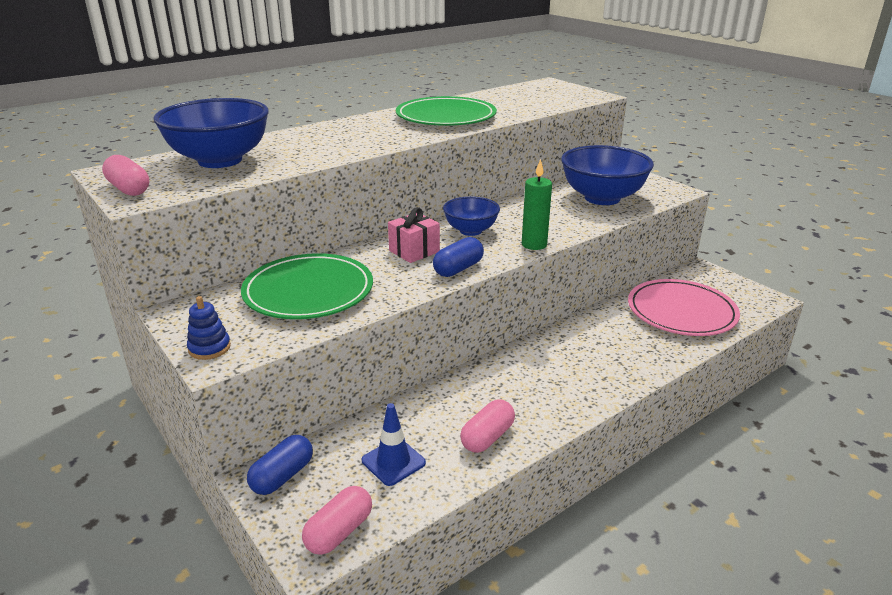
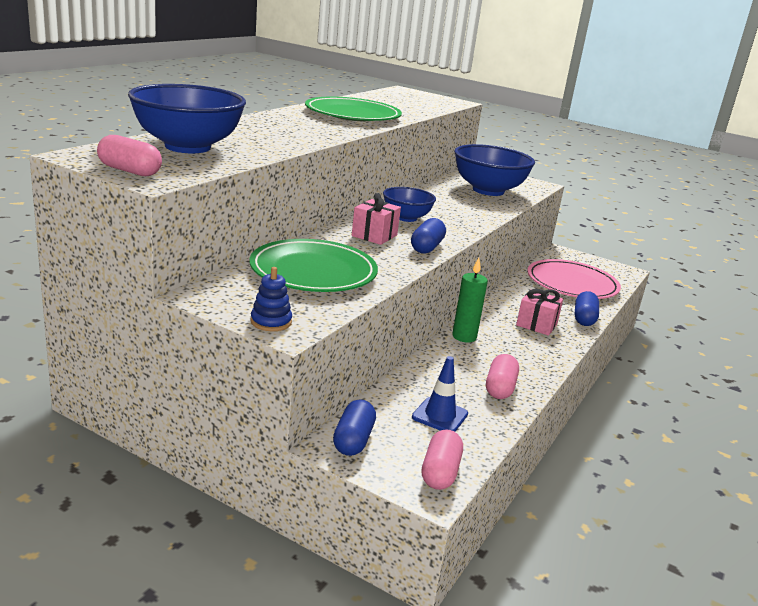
camera: 25 degrees left, 5 degrees down
(534, 245) = (469, 227): green candle -> green candle (464, 337)
(594, 361) = (536, 324): none -> pink gift
(662, 359) = (584, 318): none -> blue capsule

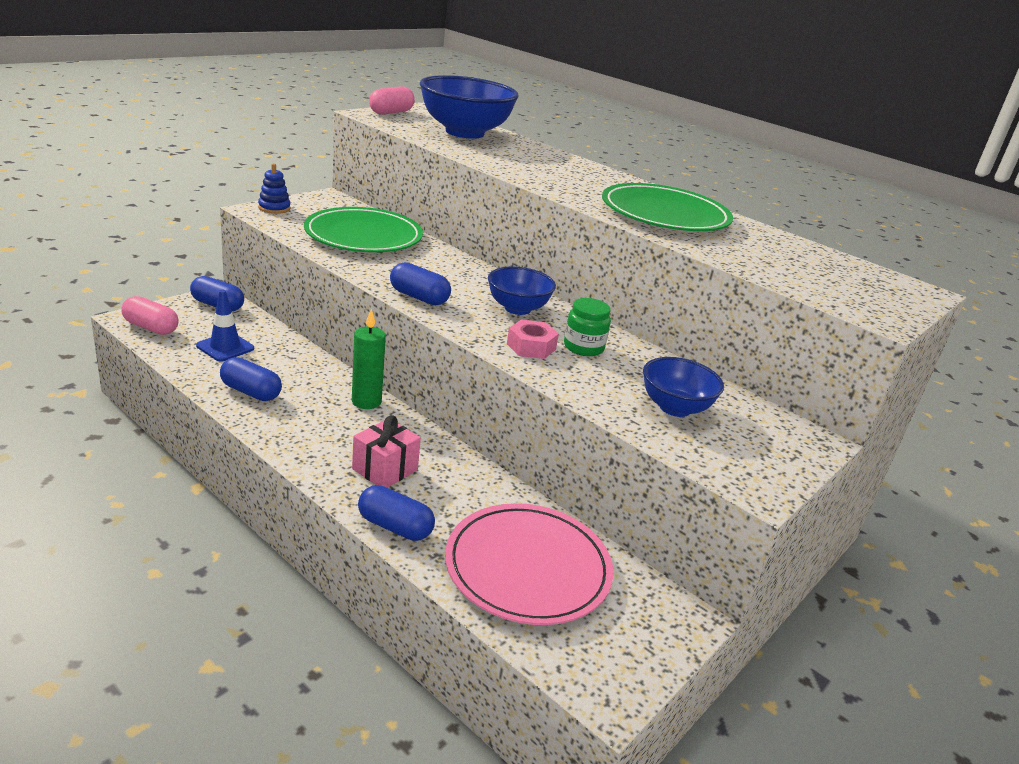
camera: 100 degrees right, 5 degrees up
(374, 235) = (454, 278): pink gift -> none
(443, 204) = (583, 347): none -> green jar
(461, 217) = (531, 347): none -> pink nut
(488, 190) = (674, 408): blue bowl -> blue bowl, size x0.57
(500, 388) = (251, 392): pink capsule -> blue capsule

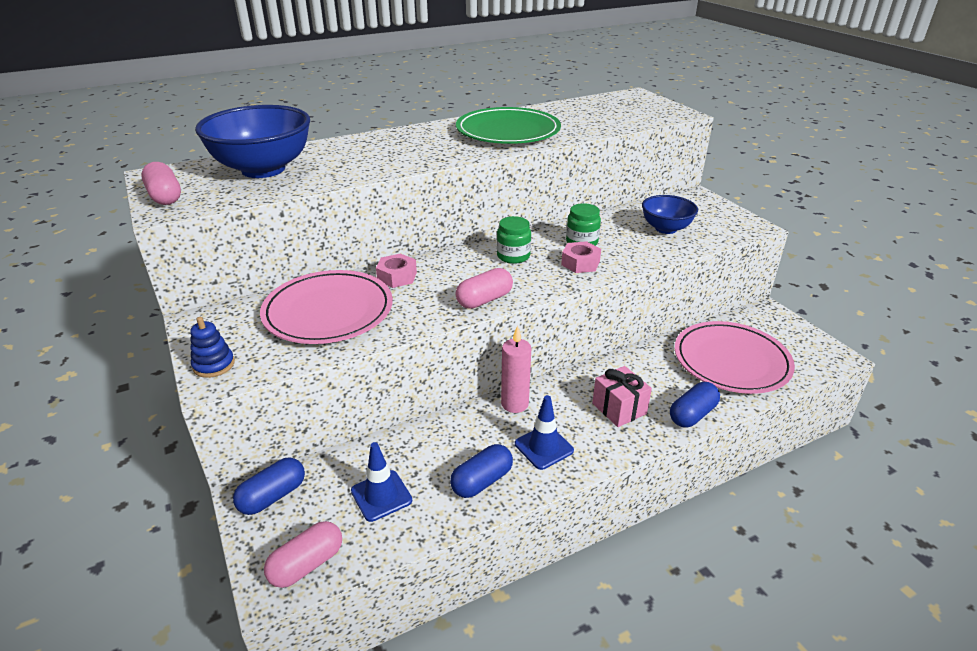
camera: 65 degrees left, 5 degrees up
(306, 422) = (544, 447): none -> blue traffic cone
(363, 236) = (328, 311): green plate -> pink plate
(366, 401) = (514, 404): green candle -> pink candle
(419, 297) = (484, 300): blue capsule -> pink capsule
(437, 257) = (397, 277): none -> pink nut
(517, 308) = (513, 256): blue bowl -> green jar

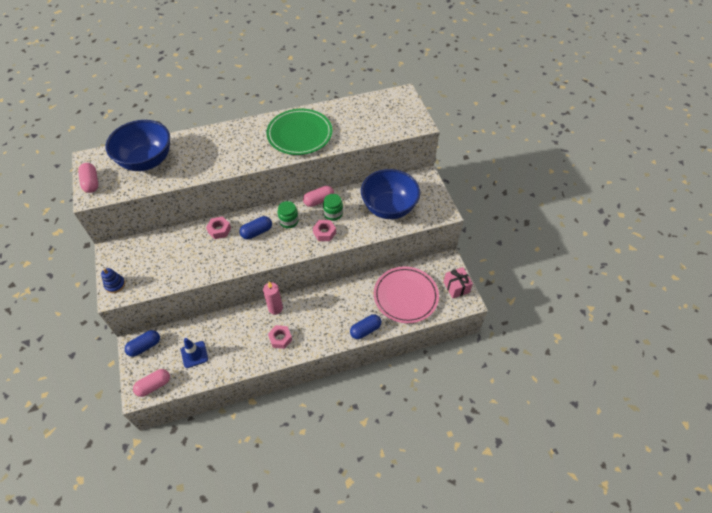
camera: 10 degrees right, 20 degrees up
(328, 311) = (177, 253): pink plate -> none
(482, 481) = (243, 354): blue capsule -> blue capsule (257, 232)
(484, 300) = (260, 256): pink capsule -> pink capsule (319, 201)
(544, 447) = (280, 338): blue traffic cone -> pink nut
(619, 408) = (328, 320): pink gift -> pink gift (456, 287)
(666, 228) = (389, 208): blue bowl -> blue bowl, size x1.74

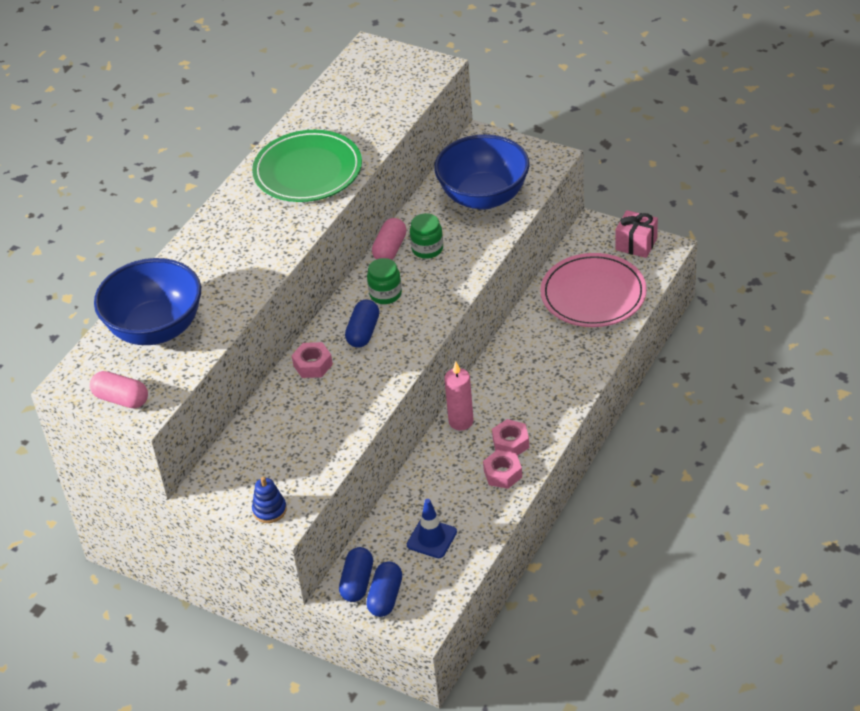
camera: 40 degrees left, 10 degrees down
(154, 385) = (429, 603): pink capsule -> none
(324, 233) = (446, 273): pink nut -> pink nut (503, 473)
(365, 330) = (594, 359): blue capsule -> blue capsule (385, 597)

